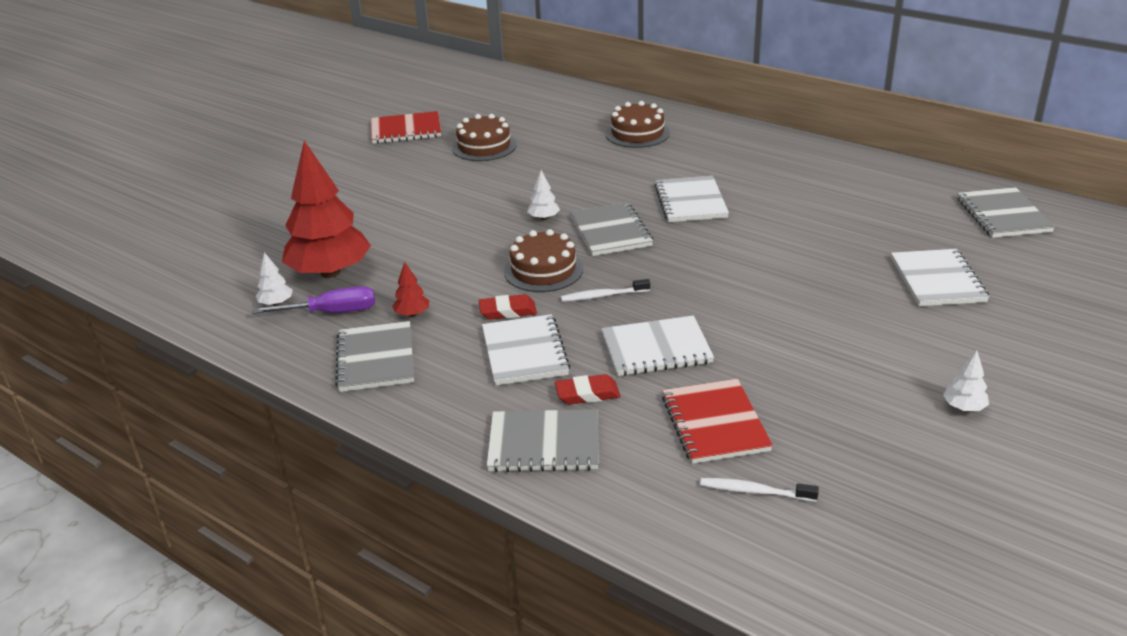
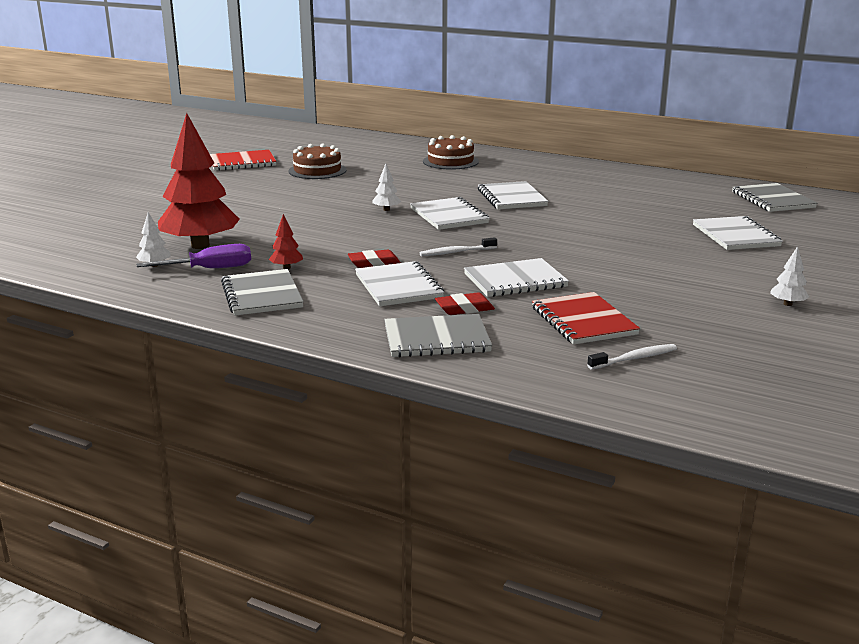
camera: 10 degrees left, 10 degrees down
(543, 270) = (397, 239): brown cake -> none
(610, 232) = (449, 216): grey notebook -> white notebook
(755, 492) = (634, 358): white toothbrush -> white toothbrush turned 150 degrees clockwise

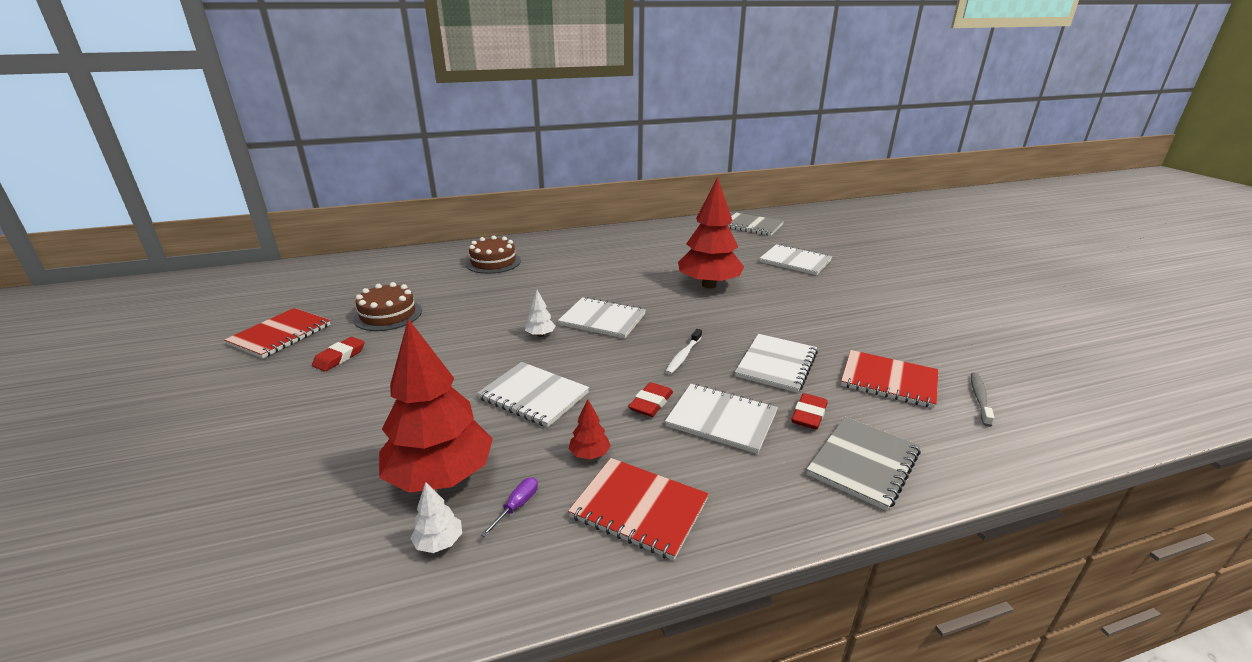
camera: 45 degrees left, 5 degrees up
(210, 269) = (517, 506): purple screwdriver -> purple screwdriver, size x0.54
(251, 182) = (339, 357): none -> red eraser
(262, 295) = (639, 509): grey notebook -> red notebook
(512, 198) = (610, 282): white notebook -> white notebook (534, 396)
(594, 224) = (709, 285): none -> red tree
(634, 358) = (979, 399): white toothbrush -> grey toothbrush
(787, 304) = (927, 305): white tree -> none

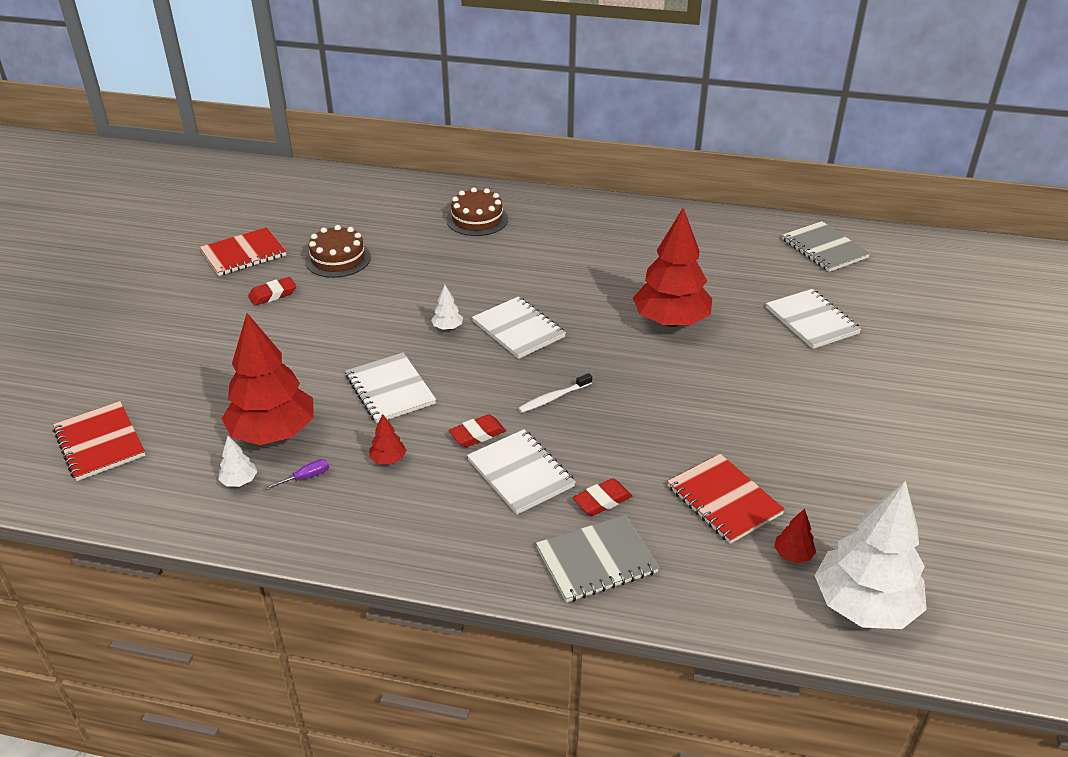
camera: 30 degrees right, 10 degrees up
(639, 509) = (385, 516): red notebook -> red notebook (100, 443)
(776, 364) = (632, 440): white notebook -> none
(979, 399) = (793, 555): grey toothbrush -> red tree
(1066, 414) = (864, 606): none -> white tree

